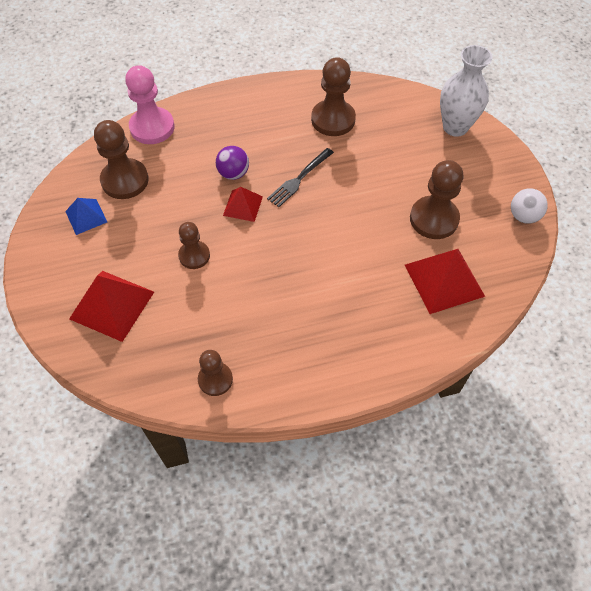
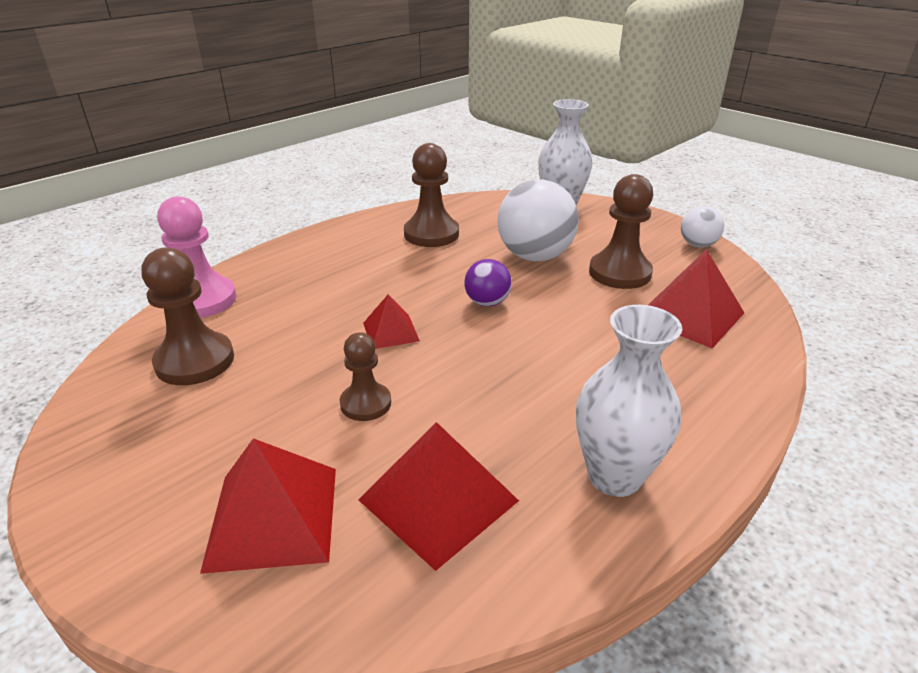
camera: 30 degrees left, 25 degrees down
(86, 216) = (152, 421): blue pyramid -> none
(190, 335) = (438, 500): none -> red pyramid
(215, 379) = (530, 541): brown pawn -> none
(233, 173) = (352, 307): purple ball -> purple ball (487, 302)
(286, 368) = (614, 476): none -> white vase
(299, 179) = (440, 287): black fork -> none
(387, 175) = (535, 256): none -> white ball

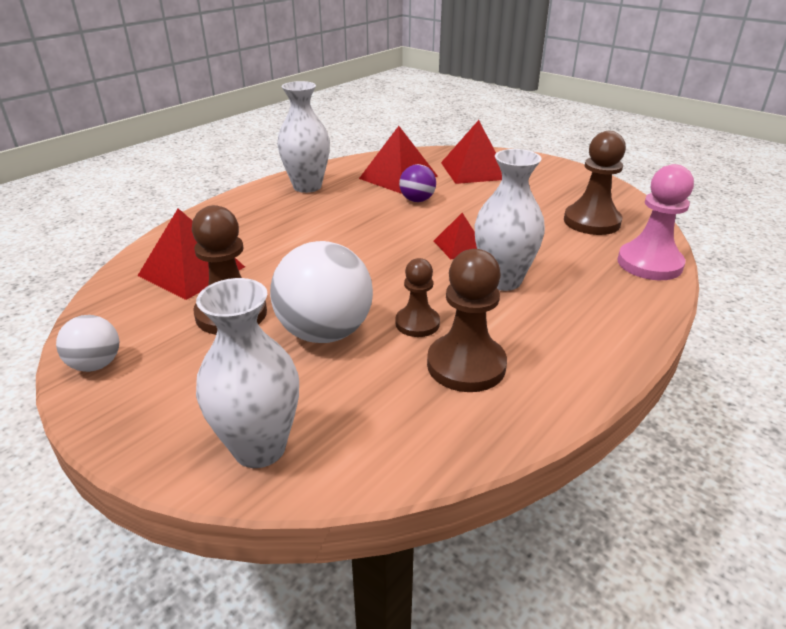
camera: 175 degrees right, 0 degrees up
(365, 403) = (454, 206): brown pawn -> brown pawn (417, 323)
(367, 290) = (502, 280): none -> white vase
(487, 302) = (380, 273): purple ball -> purple ball (417, 200)

